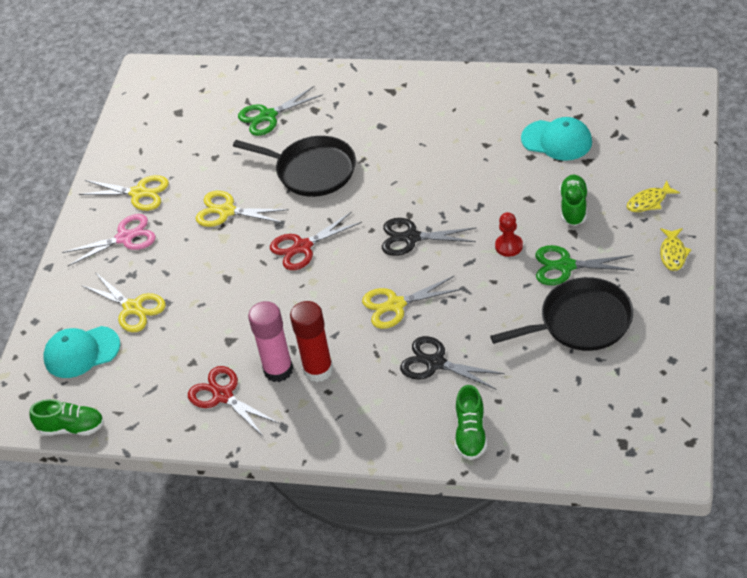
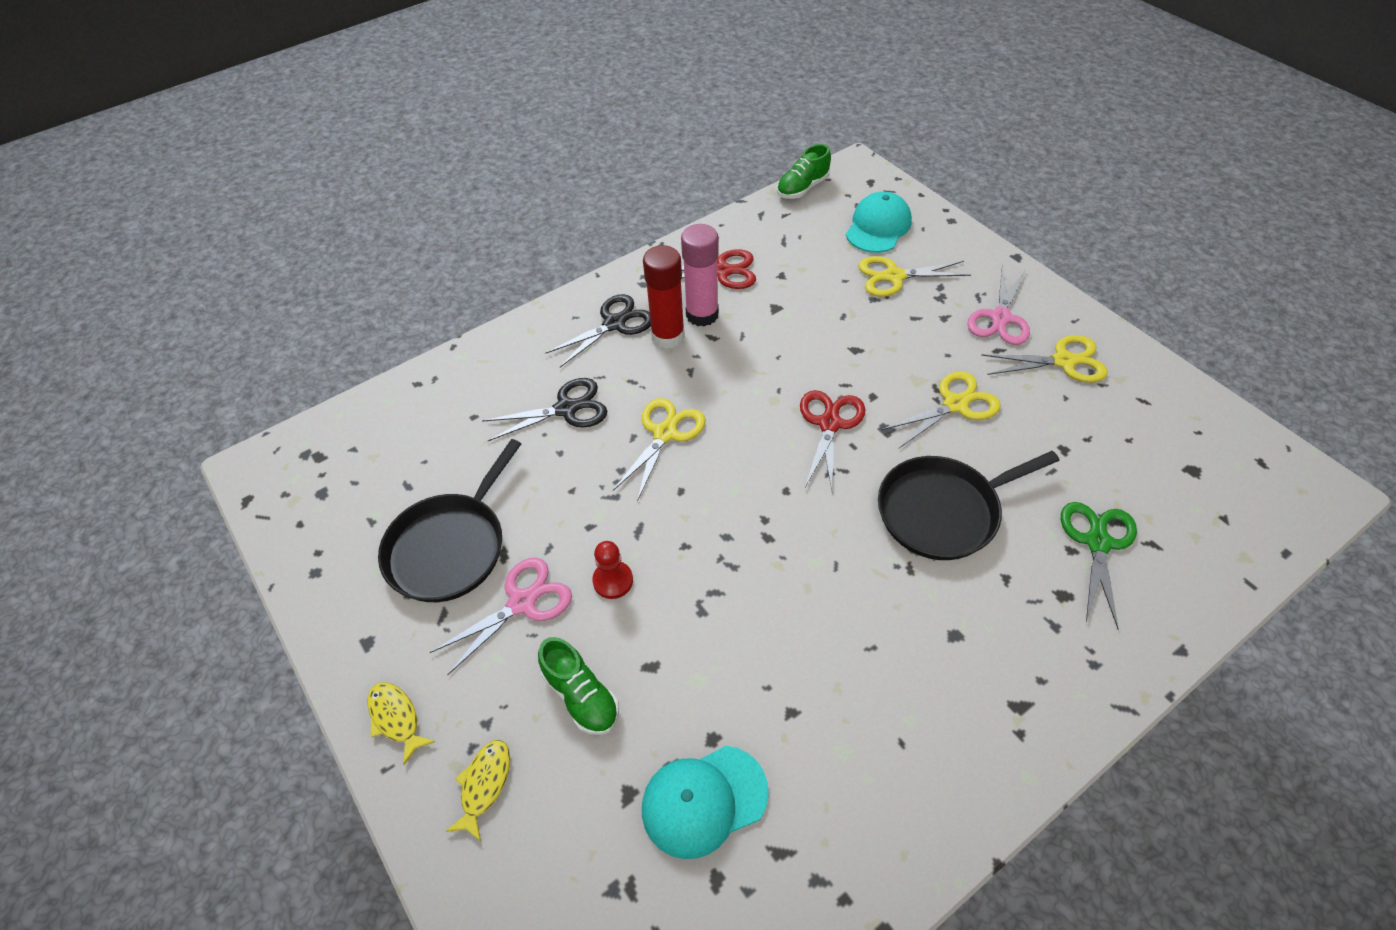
camera: 130 degrees right, 5 degrees up
(139, 193) = (1064, 361): yellow scissors -> yellow scissors turned 150 degrees counterclockwise
(411, 237) = (733, 512): black scissors -> black scissors (614, 324)
(471, 434) = (474, 375): green shoe -> none
(565, 266) = (522, 602): green scissors -> pink scissors

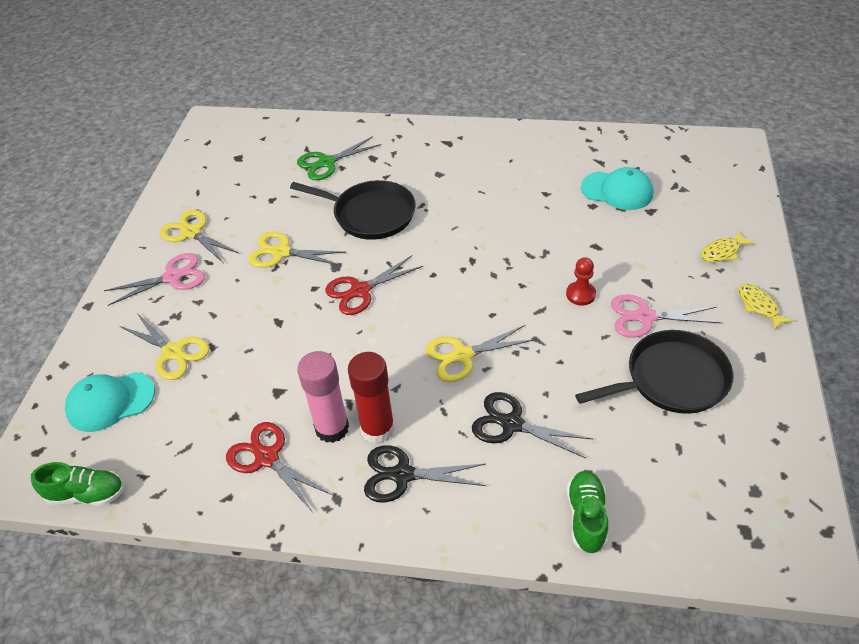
camera: 135 degrees left, 5 degrees down
(396, 718) = (759, 306): yellow fish -> yellow fish turned 150 degrees clockwise
(581, 696) = (644, 256): green shoe -> green shoe (586, 517)

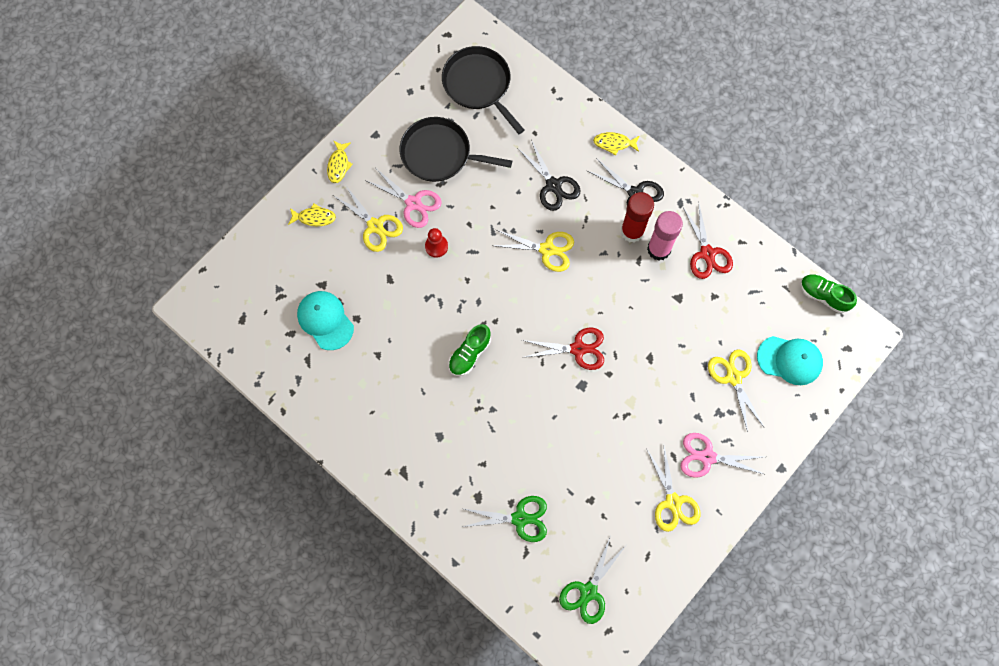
camera: 150 degrees left, 25 degrees up
(238, 153) = (588, 591): none -> green scissors
(281, 252) = (614, 428): yellow scissors -> yellow scissors (375, 226)
(370, 214) = (523, 425): black pan -> black pan (479, 85)
(476, 523) = (614, 143): none -> yellow fish
(586, 517) = (556, 112): green shoe -> green shoe (469, 354)

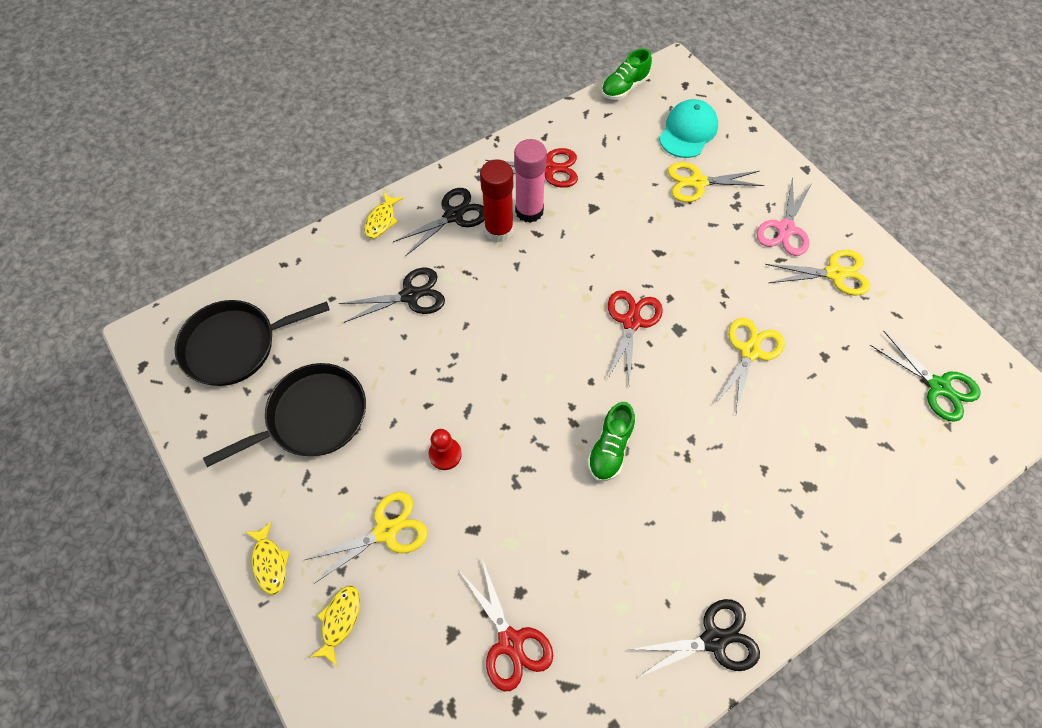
camera: 75 degrees left, 10 degrees down
(325, 320) = (510, 642): turquoise cap -> red scissors
(338, 165) = (270, 562): yellow fish -> yellow fish turned 45 degrees clockwise
(356, 445) = (714, 639): none -> black scissors
(413, 203) = (371, 469): pink scissors -> none
(440, 154) = (312, 417): black pan -> black pan turned 150 degrees counterclockwise
(469, 354) = (610, 449): green shoe -> green shoe turned 60 degrees clockwise
(520, 518) = (842, 441): green scissors -> none
(547, 249) = (493, 323): yellow scissors -> yellow scissors (750, 351)

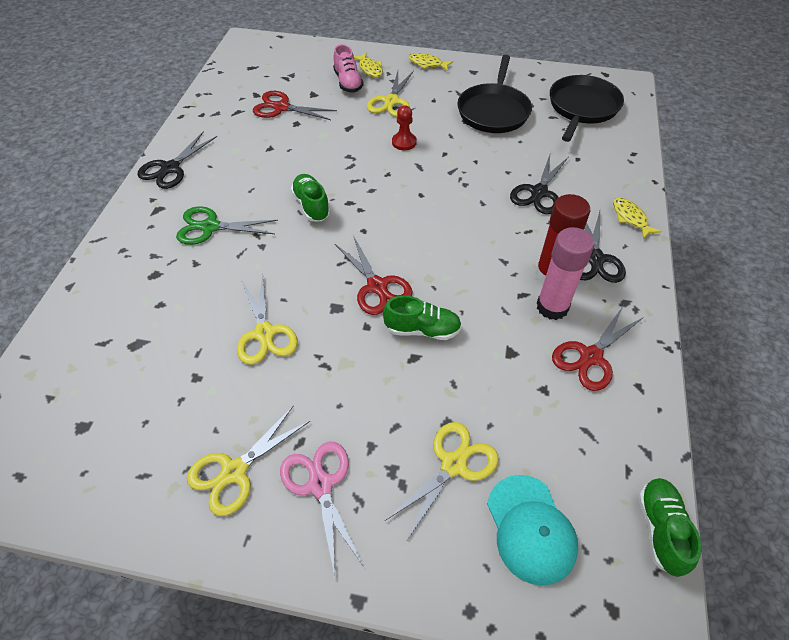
camera: 135 degrees right, 10 degrees down
(392, 617) = (348, 82): none -> pink shoe
(633, 265) = (422, 329): none -> green shoe
(938, 386) = (70, 428): green scissors -> green scissors (210, 227)

